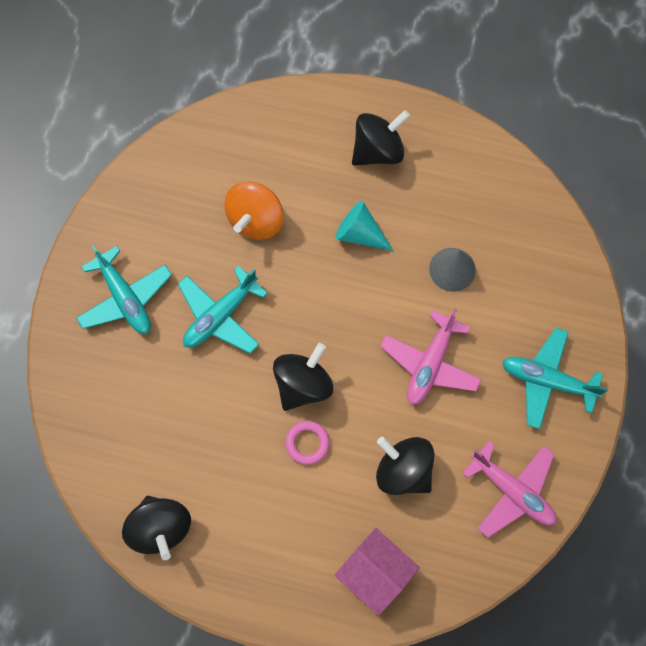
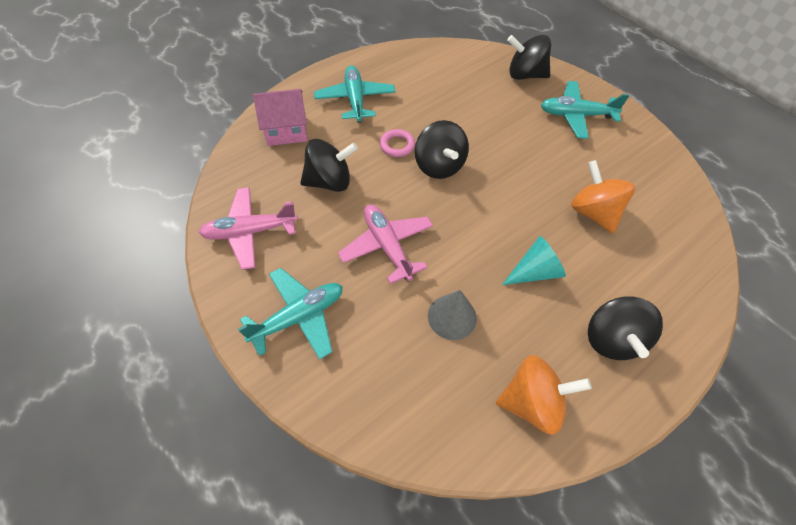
camera: 125 degrees right, 15 degrees down
(160, 528) = (411, 61): black spinning top -> black spinning top (525, 75)
(220, 315) = (526, 152): turquoise plane -> turquoise plane (355, 100)
(472, 178) = (532, 402): none -> orange spinning top

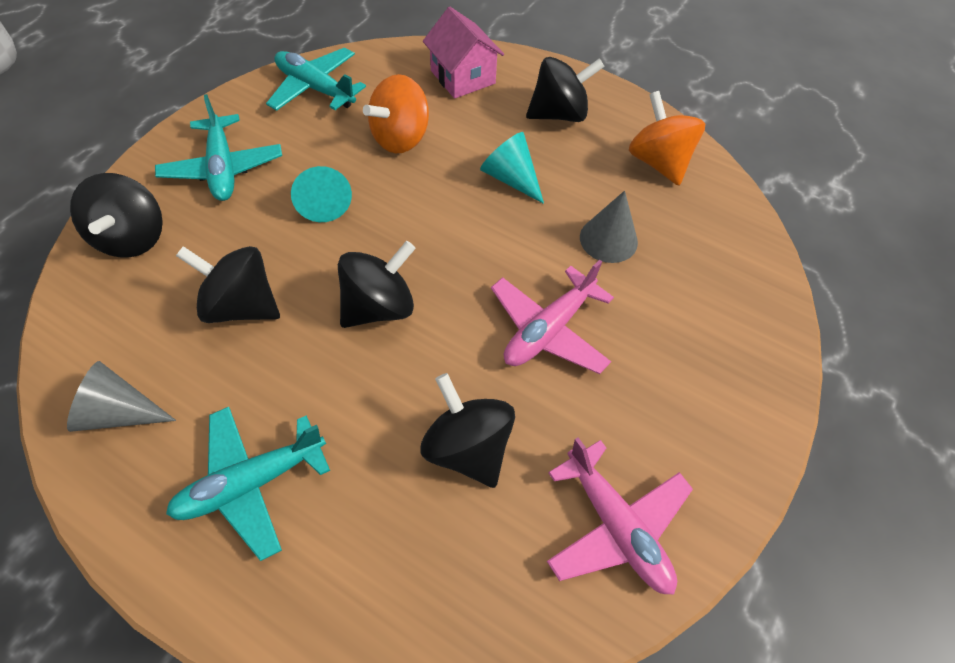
camera: 110 degrees left, 0 degrees up
(286, 130) = (372, 580): pink house -> pink house (463, 77)
(299, 317) = (701, 394): turquoise plane -> turquoise plane (315, 88)
(397, 145) = (353, 374): pink ring -> none
(414, 64) = (120, 412): none -> grey cone
(461, 110) = (242, 305): none -> black spinning top
(534, 157) = (323, 202): none -> turquoise cone

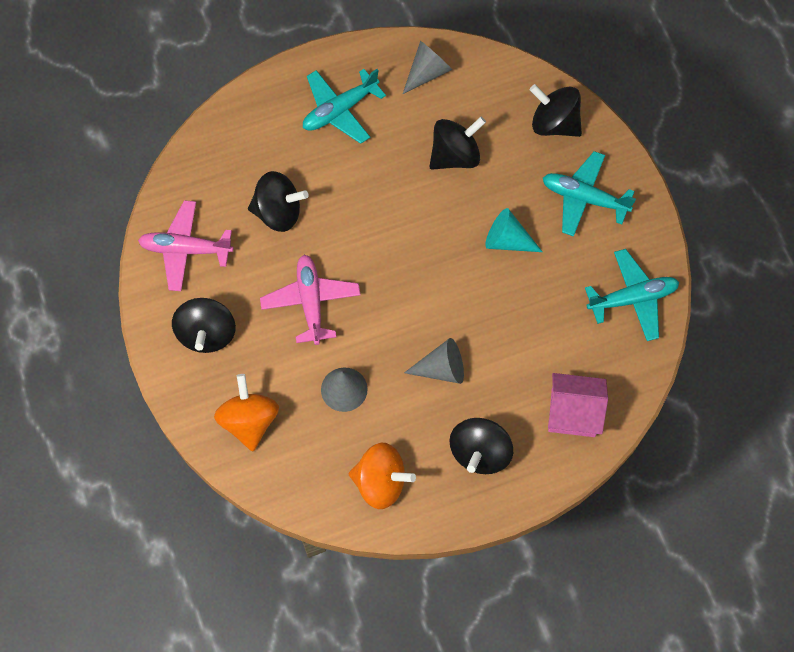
camera: 130 degrees right, 10 degrees up
(252, 482) = (340, 110): turquoise plane -> turquoise plane turned 135 degrees counterclockwise
(379, 306) = (398, 224): black spinning top -> black spinning top (207, 334)
(400, 138) = (534, 323): orange spinning top -> orange spinning top (249, 421)
(510, 178) = (442, 369): turquoise cone -> grey cone

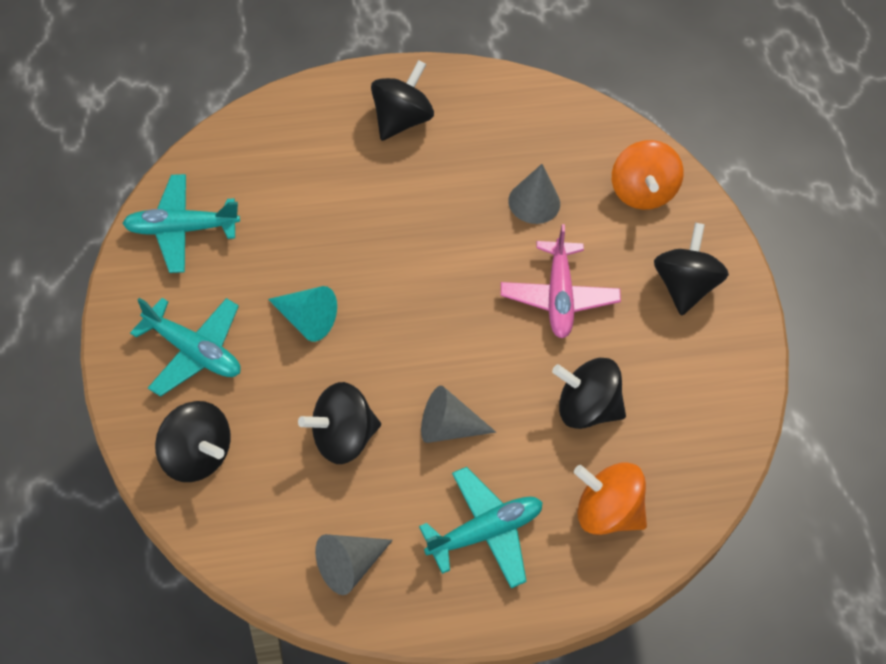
camera: 175 degrees left, 10 degrees down
(186, 249) = (706, 385): pink plane -> none
(380, 482) = (510, 114): orange spinning top -> orange spinning top (606, 512)
(442, 369) = (421, 201): grey cone -> grey cone (448, 427)
(573, 412) = (291, 135): pink house -> none

